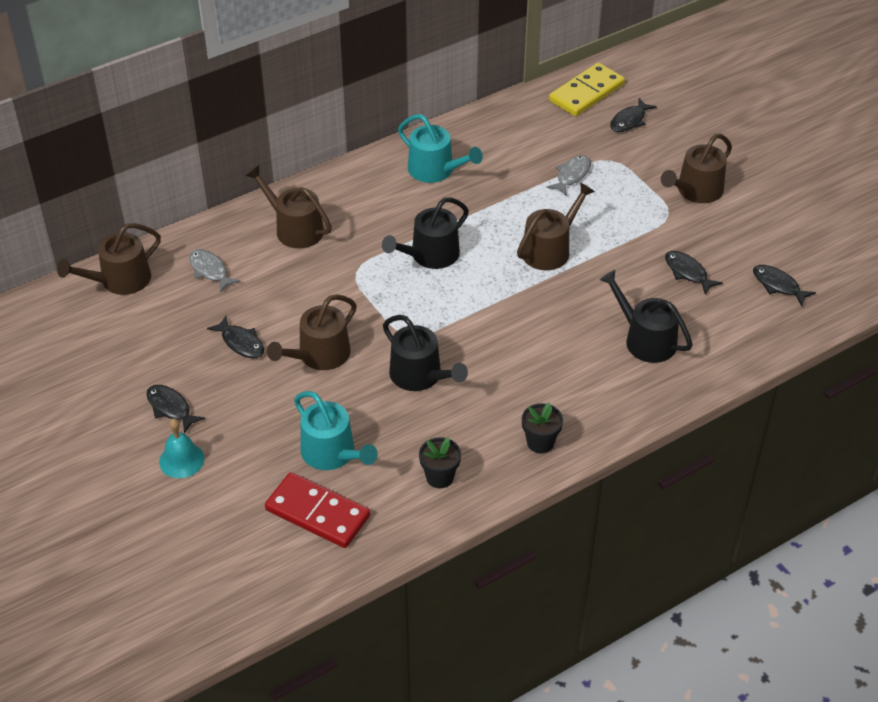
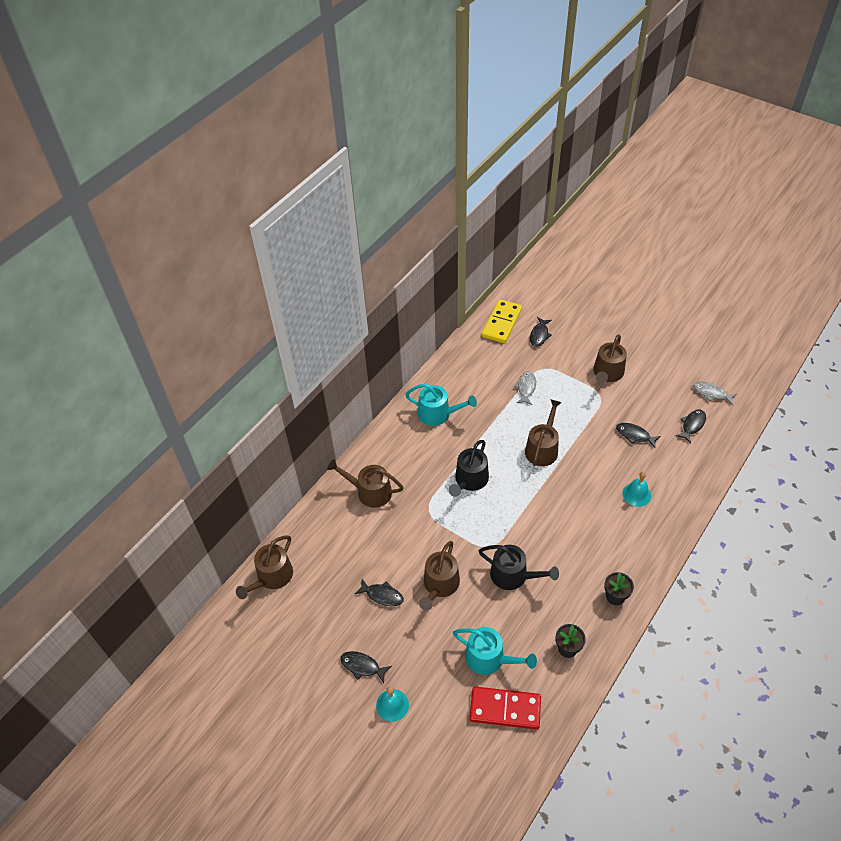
camera: 20 degrees left, 5 degrees up
(210, 270) = (330, 546): grey fish -> grey fish (711, 393)
(645, 339) = (636, 494): black watering can -> turquoise bell
(778, 285) = (692, 425): black fish -> black fish turned 105 degrees clockwise

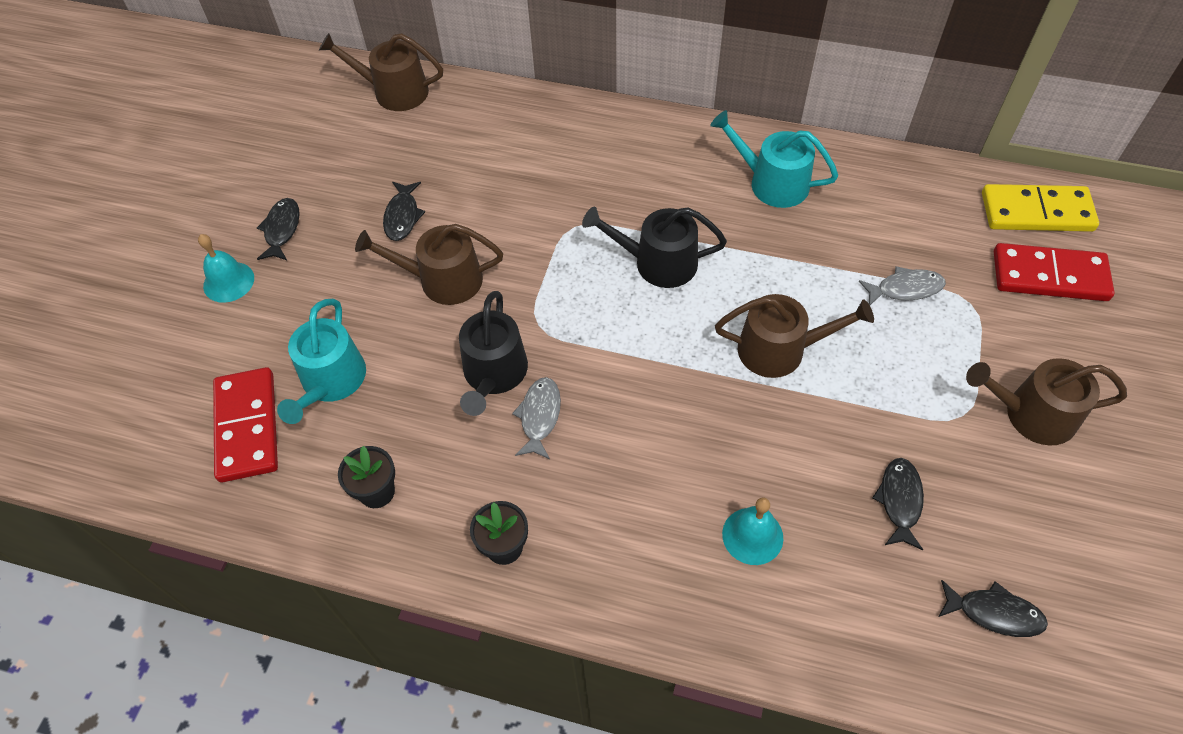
camera: 70 degrees right, 5 degrees up
(370, 492) = (577, 147): brown watering can -> none
(438, 414) = (772, 183): turquoise watering can -> turquoise watering can turned 120 degrees clockwise
(539, 335) = (1049, 276): black fish -> red domino
(711, 393) = (1115, 639): grey fish -> grey fish (539, 416)

